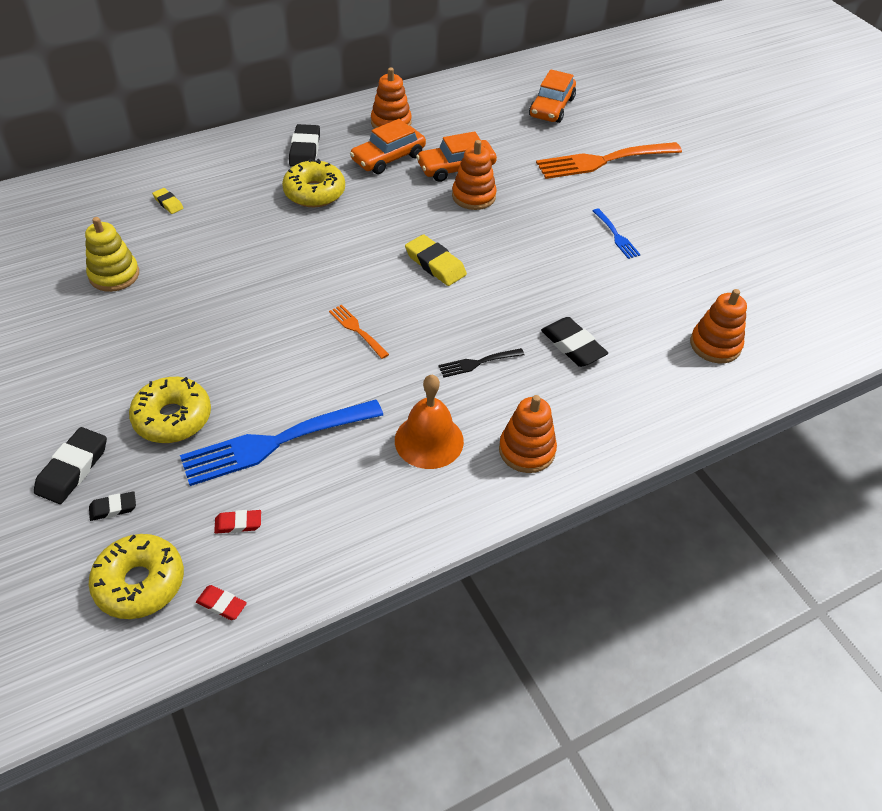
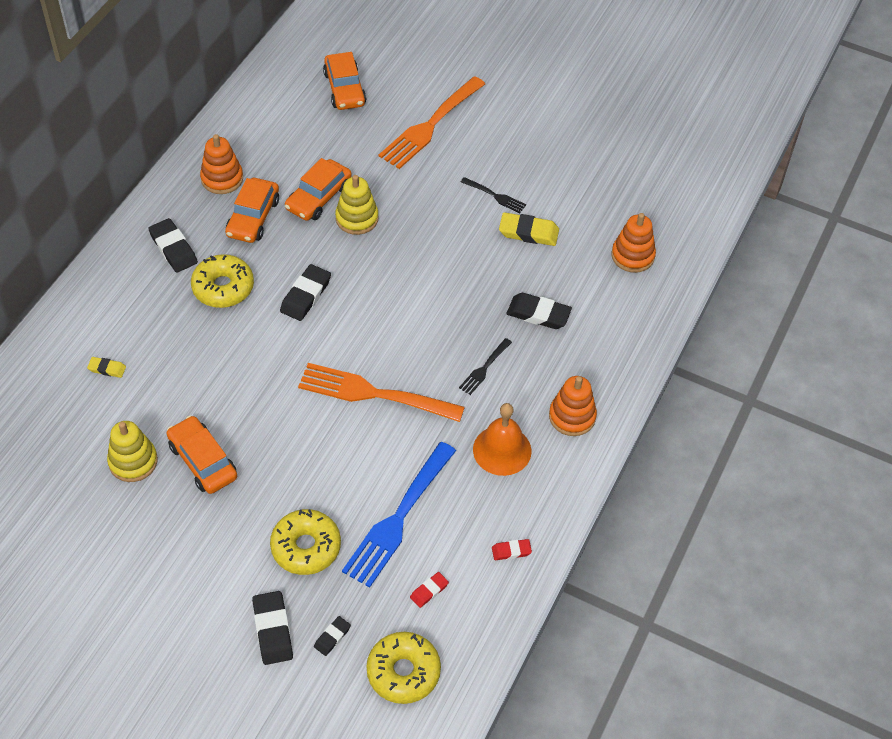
camera: 35 degrees left, 5 degrees up
(165, 304) = (203, 461): none -> orange car
(221, 604) = (470, 649): red eraser -> red eraser (511, 551)
(357, 330) = (374, 393): orange fork -> orange fork, size x2.13
(374, 229) = (305, 295): none -> black eraser
(435, 264) = (381, 301): yellow eraser -> yellow eraser (528, 232)
(473, 196) = (357, 218): orange stacking toy -> yellow stacking toy
(616, 236) = (495, 196): blue fork -> black fork

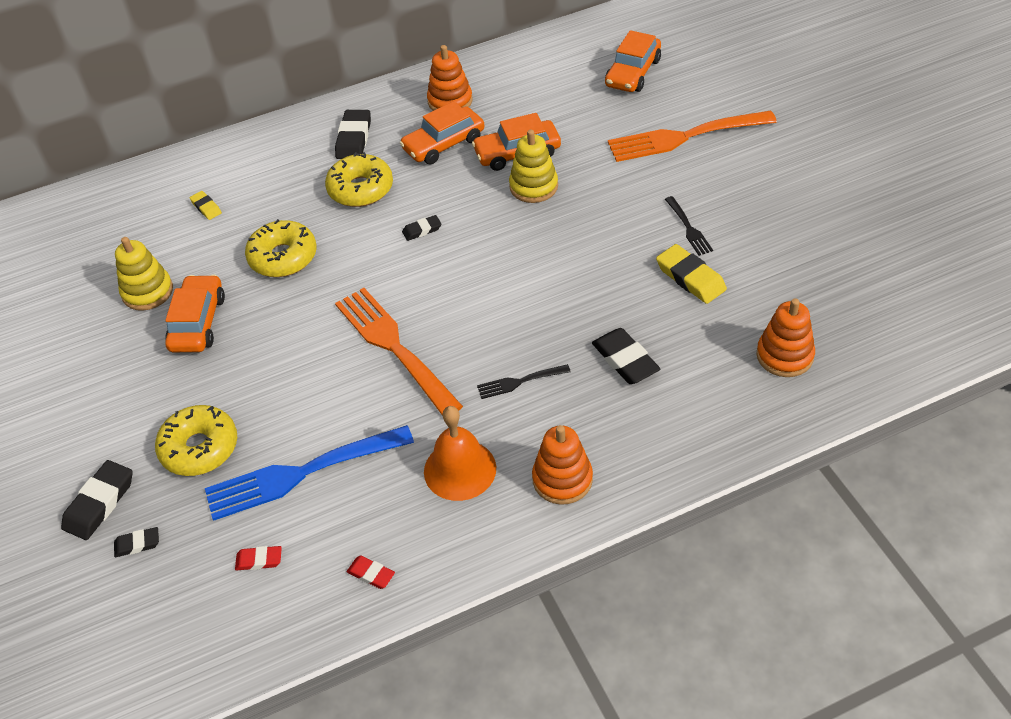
camera: 45 degrees right, 5 degrees down
(305, 295) = (422, 230): black eraser -> black eraser, size x0.56
(403, 672) = (160, 621): yellow donut -> yellow donut (283, 257)

